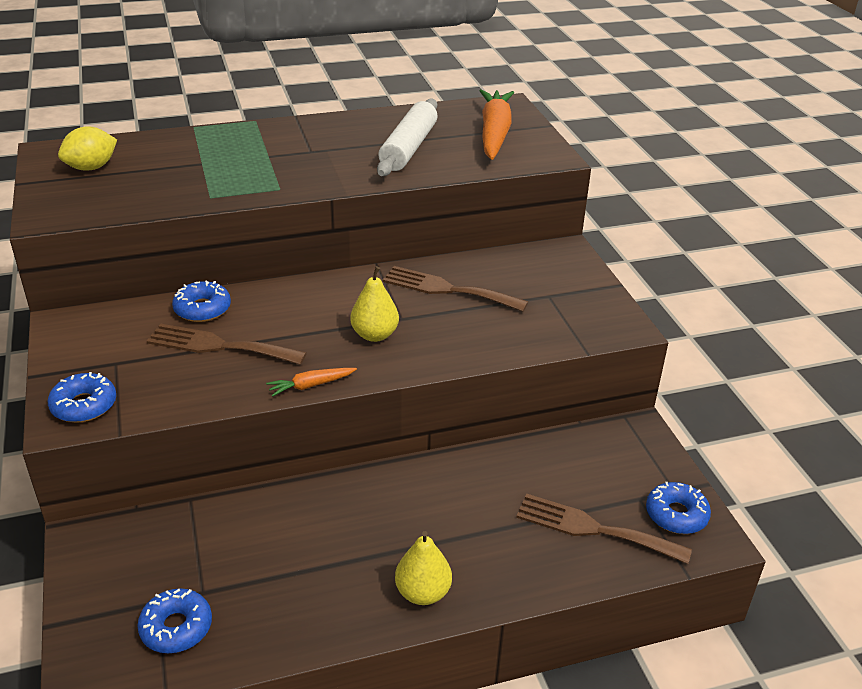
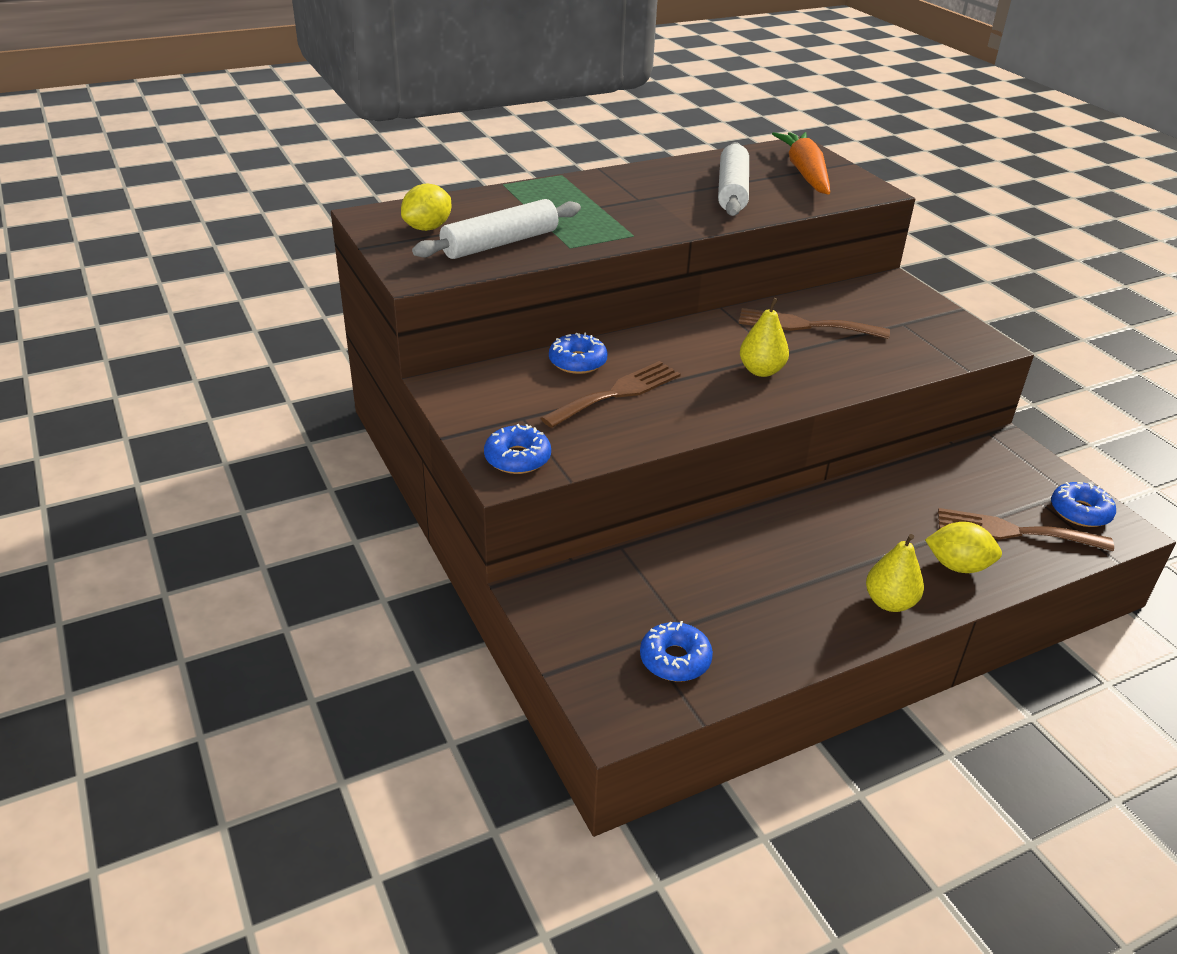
camera: 10 degrees left, 0 degrees up
(147, 188) = (500, 243): none -> white rolling pin
(219, 346) = (617, 393): brown fork -> brown fork turned 135 degrees clockwise
(310, 385) = (729, 420): orange carrot -> none
(514, 561) = (957, 566): none -> yellow lemon

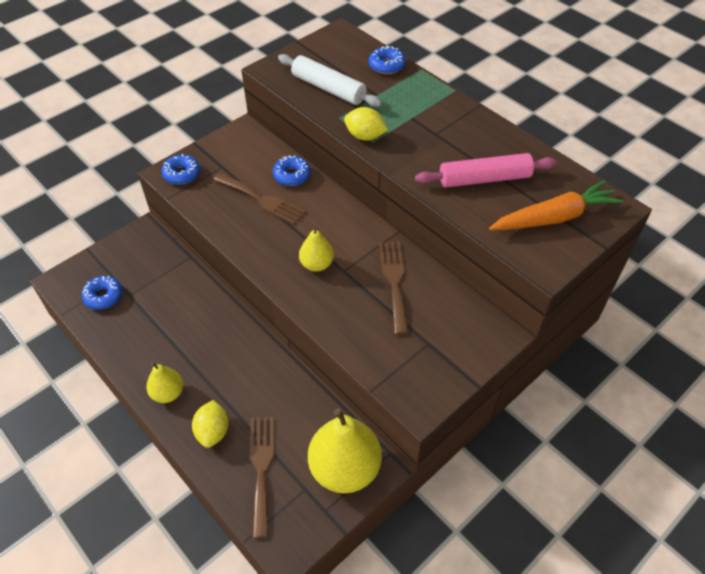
camera: 75 degrees right, 15 degrees up
(428, 228) = (335, 56): yellow lemon -> yellow lemon (365, 136)
(732, 191) = (484, 179): white rolling pin -> pink rolling pin
(1011, 468) = (345, 468): none -> yellow pear
(1080, 512) = (300, 518): blue donut -> blue donut (387, 65)

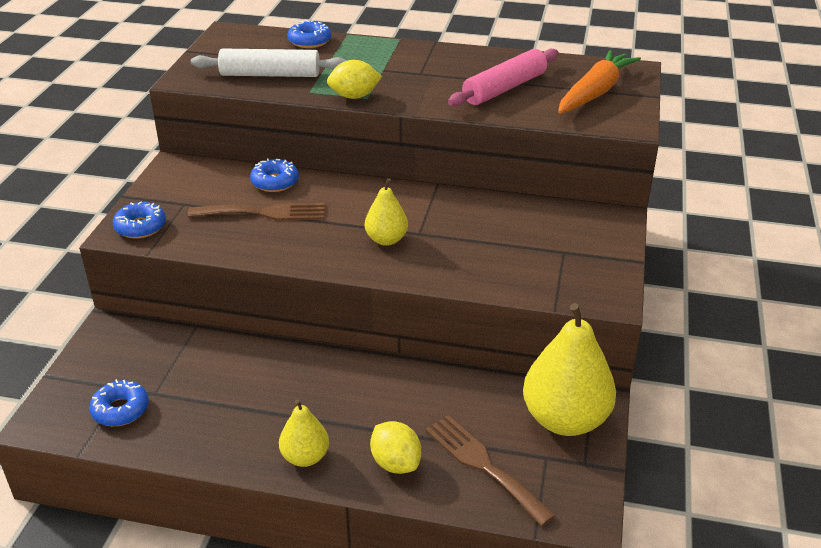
camera: 35 degrees left, 15 degrees down
(394, 282) = (479, 221): brown fork -> none

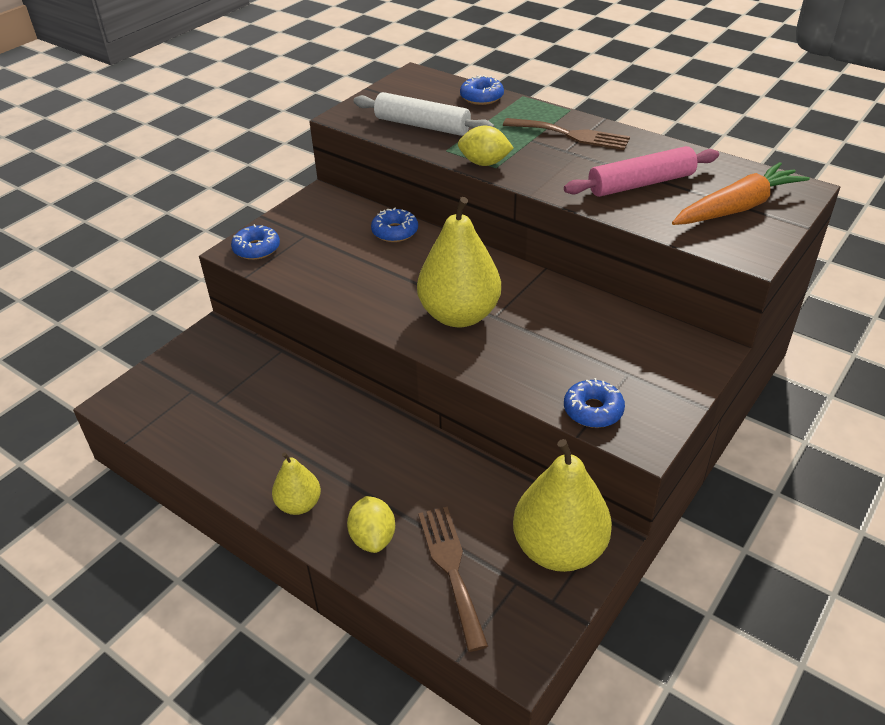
camera: 25 degrees right, 5 degrees up
(120, 410) = (179, 410): blue donut -> blue donut (593, 410)
(264, 213) = (366, 260): brown fork -> brown fork (571, 135)
(386, 240) = (459, 315): yellow pear -> yellow pear, size x1.89

